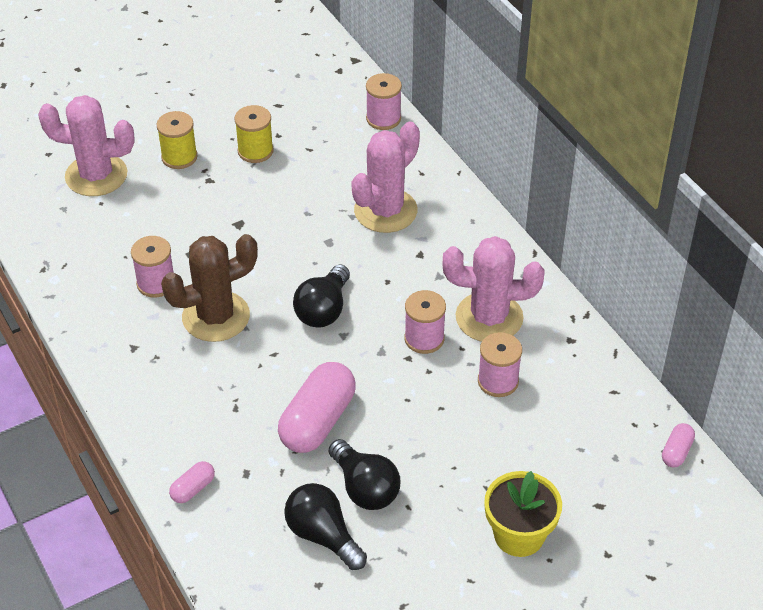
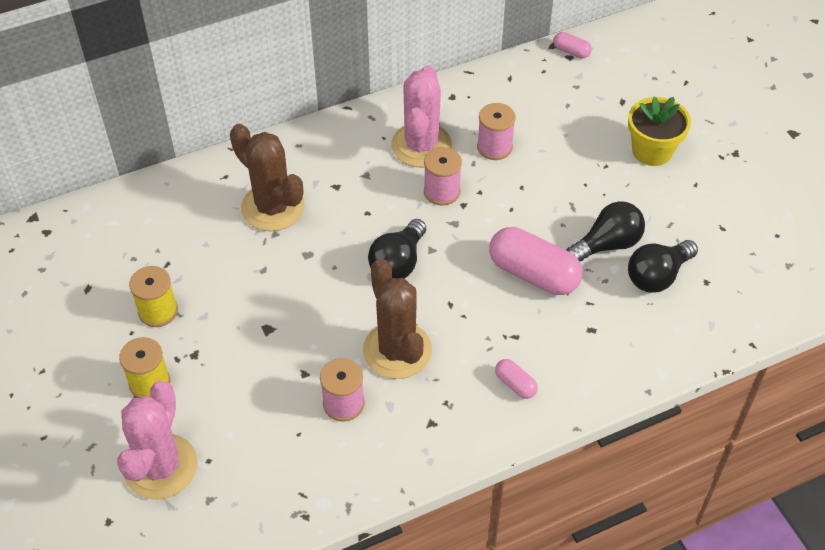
camera: 85 degrees left, 5 degrees up
(193, 489) = (609, 371): pink capsule -> pink capsule (515, 384)
(323, 310) = (398, 263): black light bulb -> black light bulb turned 90 degrees clockwise
(383, 118) = (136, 200): pink spool -> none
(385, 211) = (273, 207): pink cactus -> brown cactus

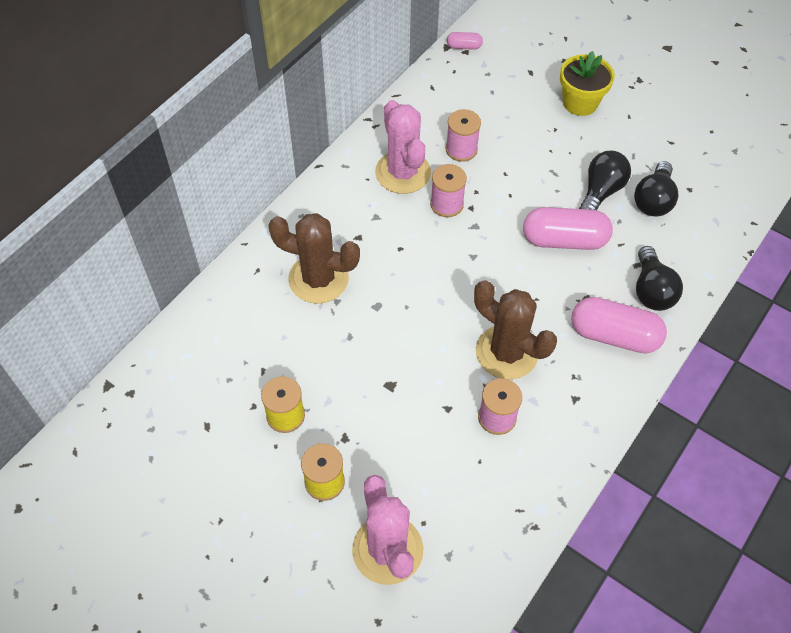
camera: 30 degrees left, 5 degrees up
(398, 263) = (455, 279): black light bulb -> black light bulb (651, 290)
(515, 384) = (614, 335): pink capsule -> pink capsule, size x2.11

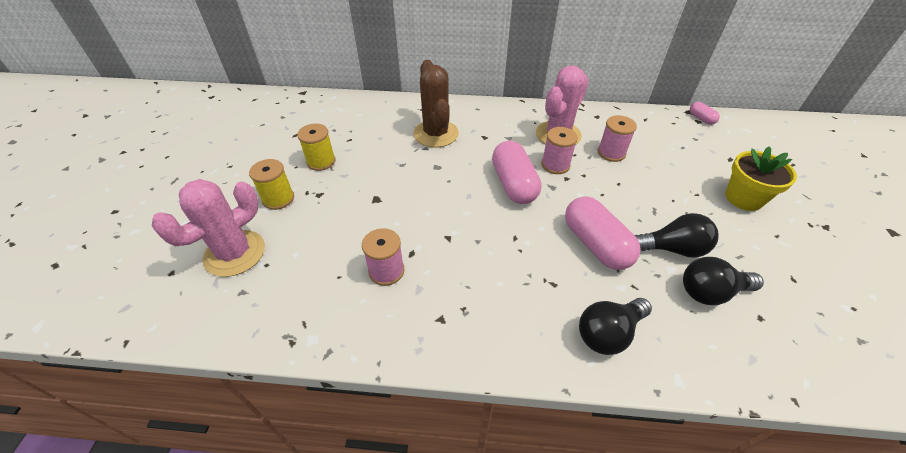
camera: 60 degrees right, 10 degrees down
(506, 352) = (453, 252): brown cactus -> none
(614, 335) = (531, 322): pink capsule -> pink capsule (514, 184)

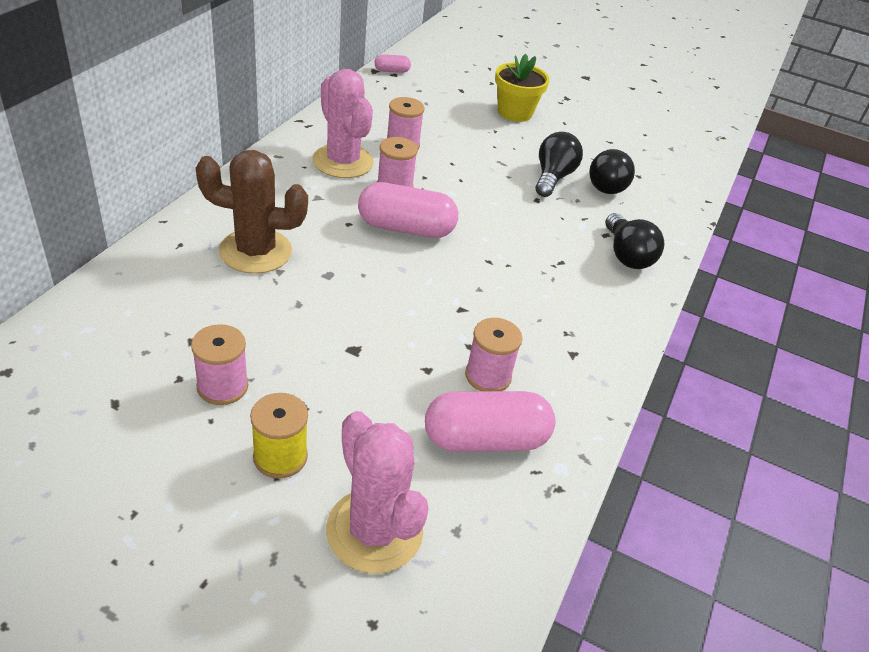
camera: 75 degrees left, 5 degrees down
(321, 161) = (222, 386): yellow spool -> pink spool
(595, 244) = (525, 215): pink capsule -> pink capsule (485, 439)

